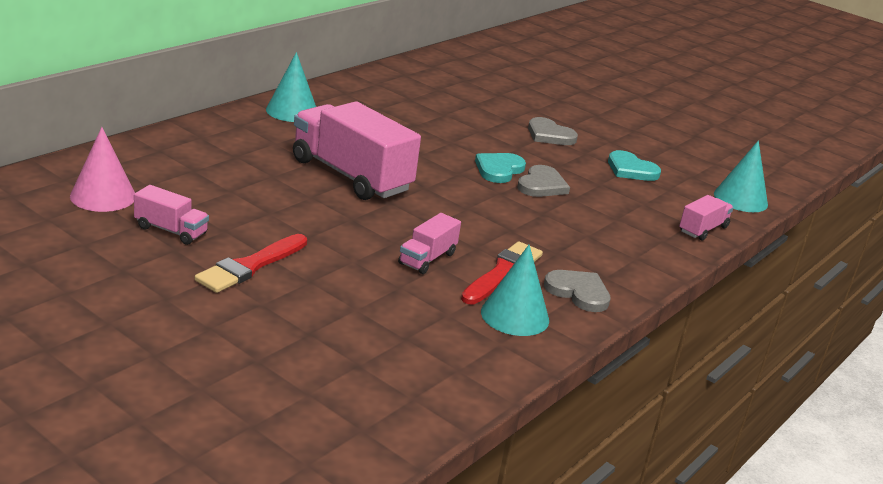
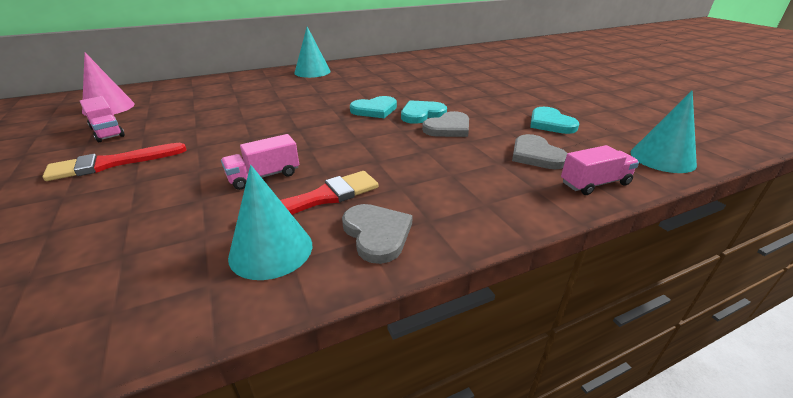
camera: 30 degrees right, 5 degrees up
(351, 175) = (295, 109): pink truck -> none
(443, 168) = (375, 110): none -> turquoise heart
(549, 135) = (494, 95): grey heart -> grey heart (536, 155)

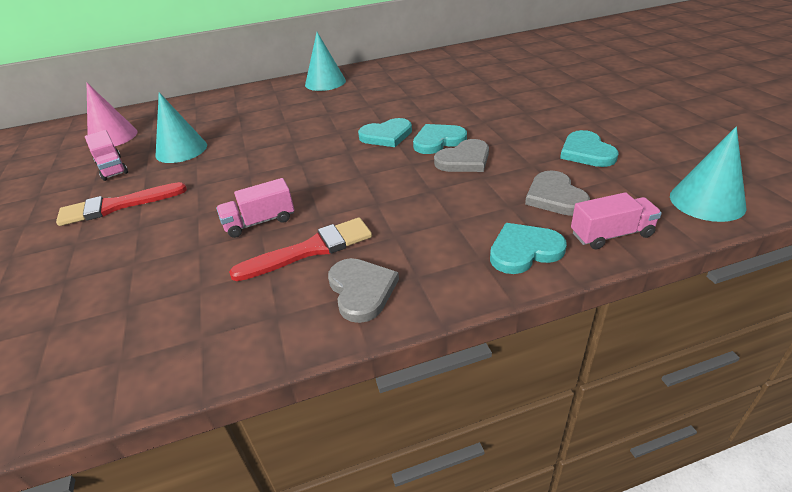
camera: 10 degrees right, 5 degrees up
(271, 250) = (258, 305): turquoise cone -> turquoise cone (181, 150)
(523, 197) = (524, 251): none -> turquoise heart

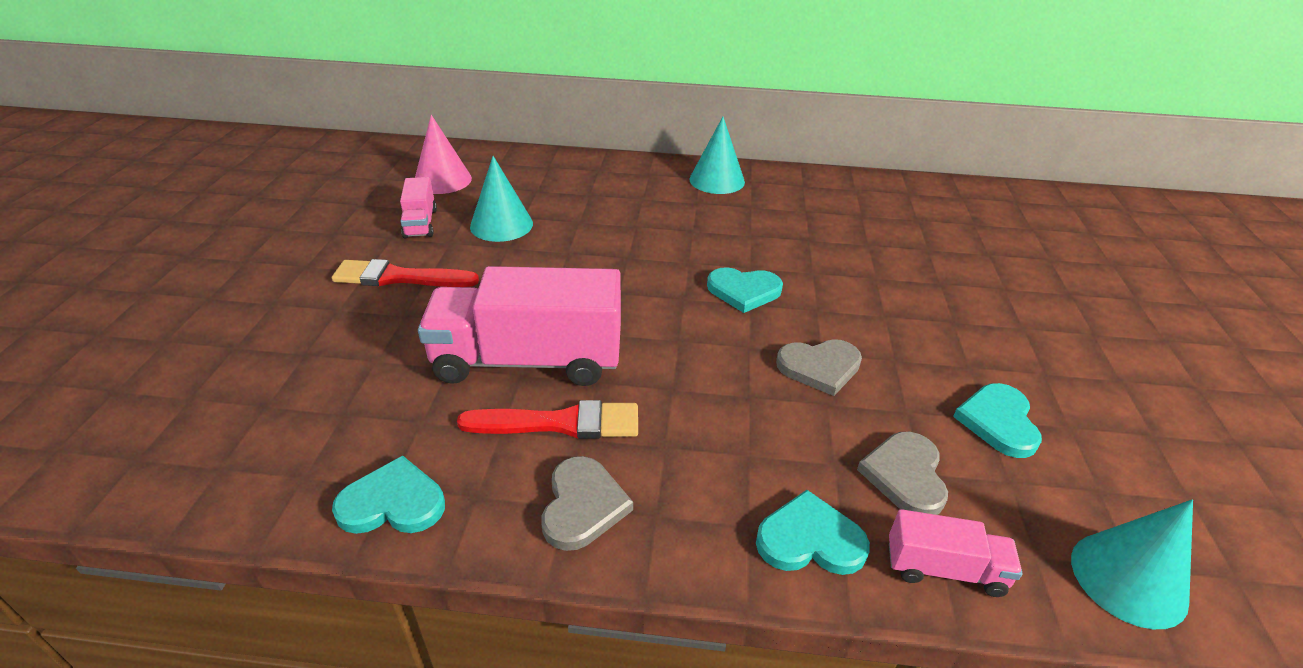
camera: 20 degrees right, 0 degrees up
(260, 222) = (528, 360): pink truck -> pink truck, size x2.11
(438, 141) = (804, 324): turquoise heart -> turquoise heart (393, 503)

